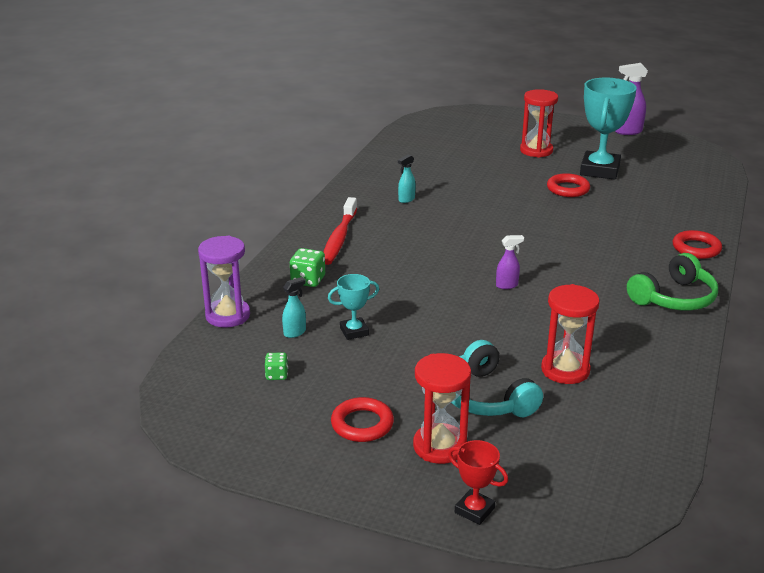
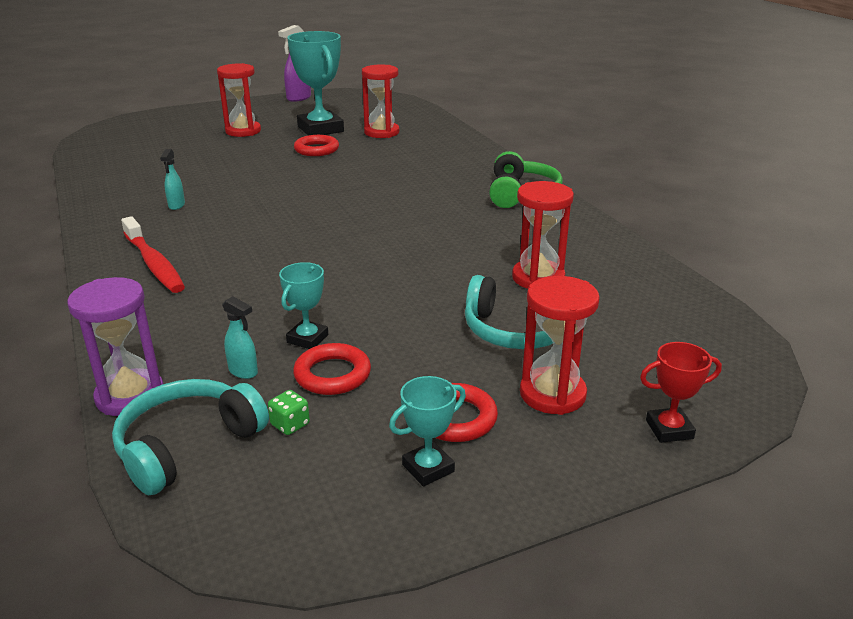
camera: 45 degrees left, 0 degrees up
(219, 357) = (188, 445): none -> turquoise headphones
(295, 332) = (243, 372): turquoise spray bottle -> turquoise spray bottle turned 120 degrees clockwise
(307, 440) = (428, 468): none -> turquoise trophy
(308, 280) = (179, 316): green dice -> none
(507, 285) = (386, 236): purple spray bottle -> none
(647, 192) = (381, 132): none -> red hourglass
(696, 248) = (479, 157): red ring -> red ring (332, 374)

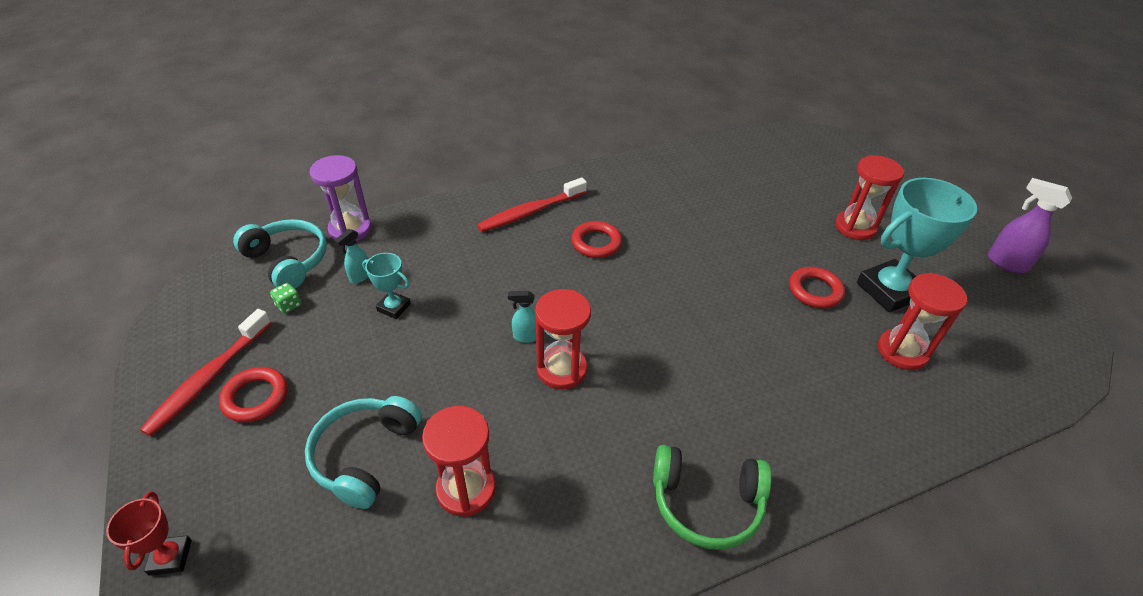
camera: 90 degrees right, 15 degrees up
(176, 205) = (643, 208): turquoise spray bottle -> turquoise spray bottle (525, 337)
(332, 374) = (339, 324): red ring -> red ring (596, 243)
(428, 468) = (208, 378): turquoise trophy -> red toothbrush
(552, 394) = (258, 470): red hourglass -> red hourglass (561, 369)

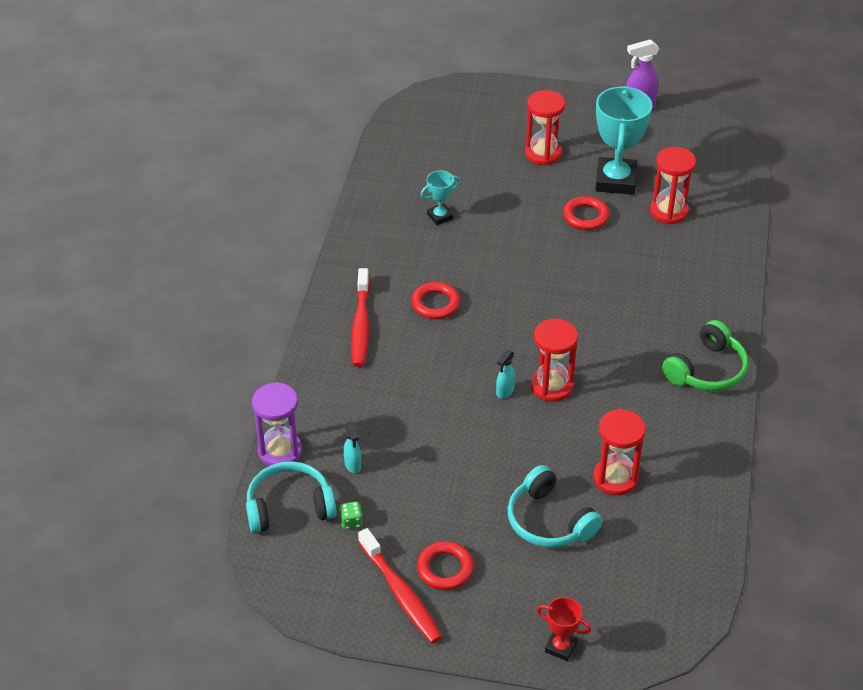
camera: 55 degrees left, 0 degrees up
(394, 307) = (409, 456): turquoise trophy -> turquoise trophy (440, 216)

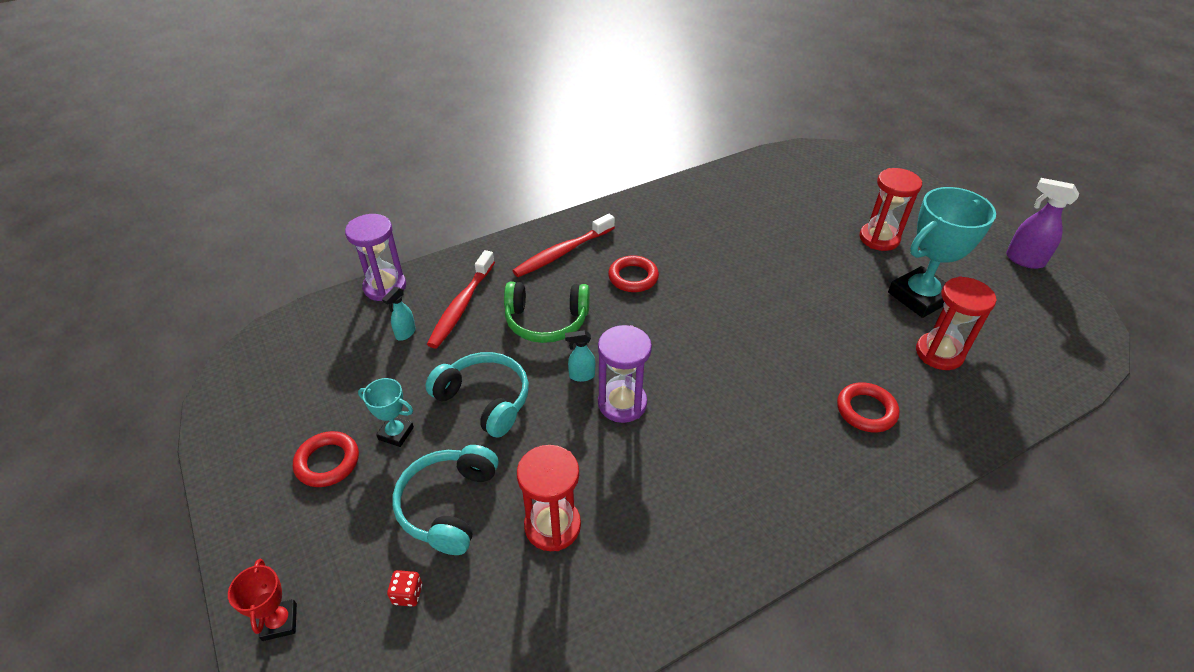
camera: 50 degrees right, 0 degrees up
(289, 507) = (328, 325): turquoise headphones -> turquoise headphones (484, 400)
(351, 521) = (340, 368): green dice -> none
(401, 593) = (275, 449): red toothbrush -> red toothbrush (461, 306)
(440, 216) = (729, 226): turquoise trophy -> turquoise trophy (396, 433)
(551, 386) = (622, 403): red hourglass -> purple hourglass
(585, 216) = (850, 304): red ring -> red ring (866, 410)
(599, 574) = (407, 594): none -> red dice
(706, 370) = (780, 513): green headphones -> green headphones (546, 321)

